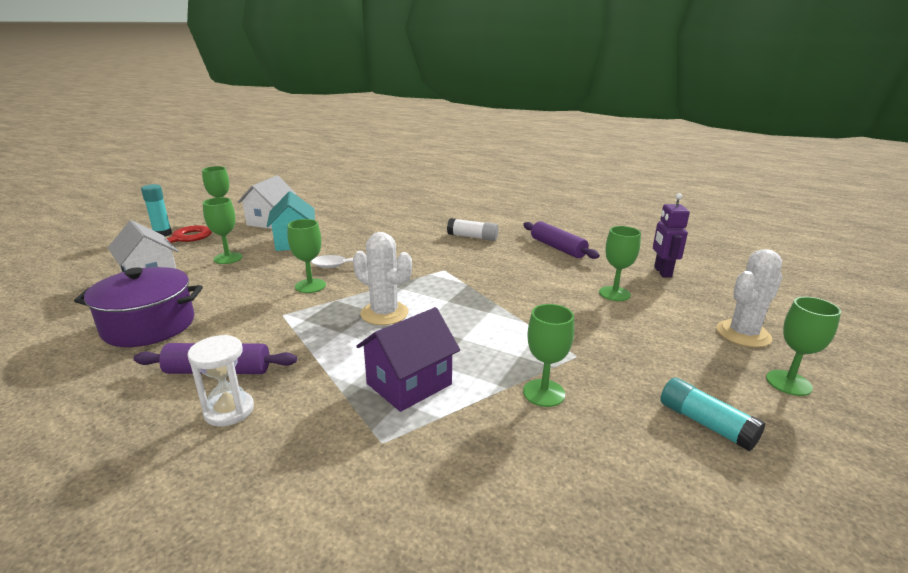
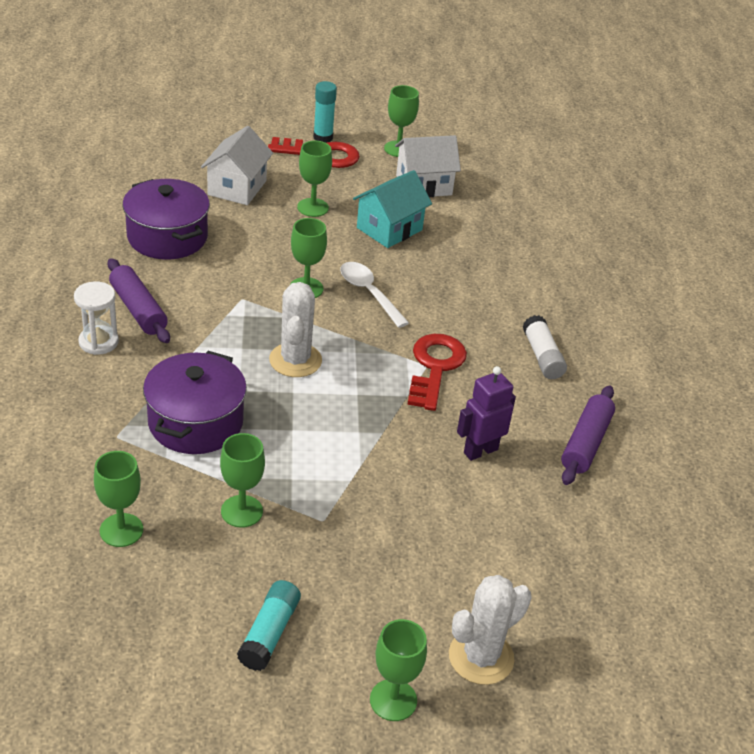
camera: 55 degrees right, 15 degrees up
(409, 384) = (195, 422): purple house -> purple pot
(449, 268) = (435, 367): none -> red key
(614, 294) = (492, 525): green goblet -> green goblet (121, 530)
(662, 272) = (602, 562): purple robot -> purple robot (480, 451)
(743, 334) = (481, 657): white cactus -> white cactus turned 60 degrees counterclockwise

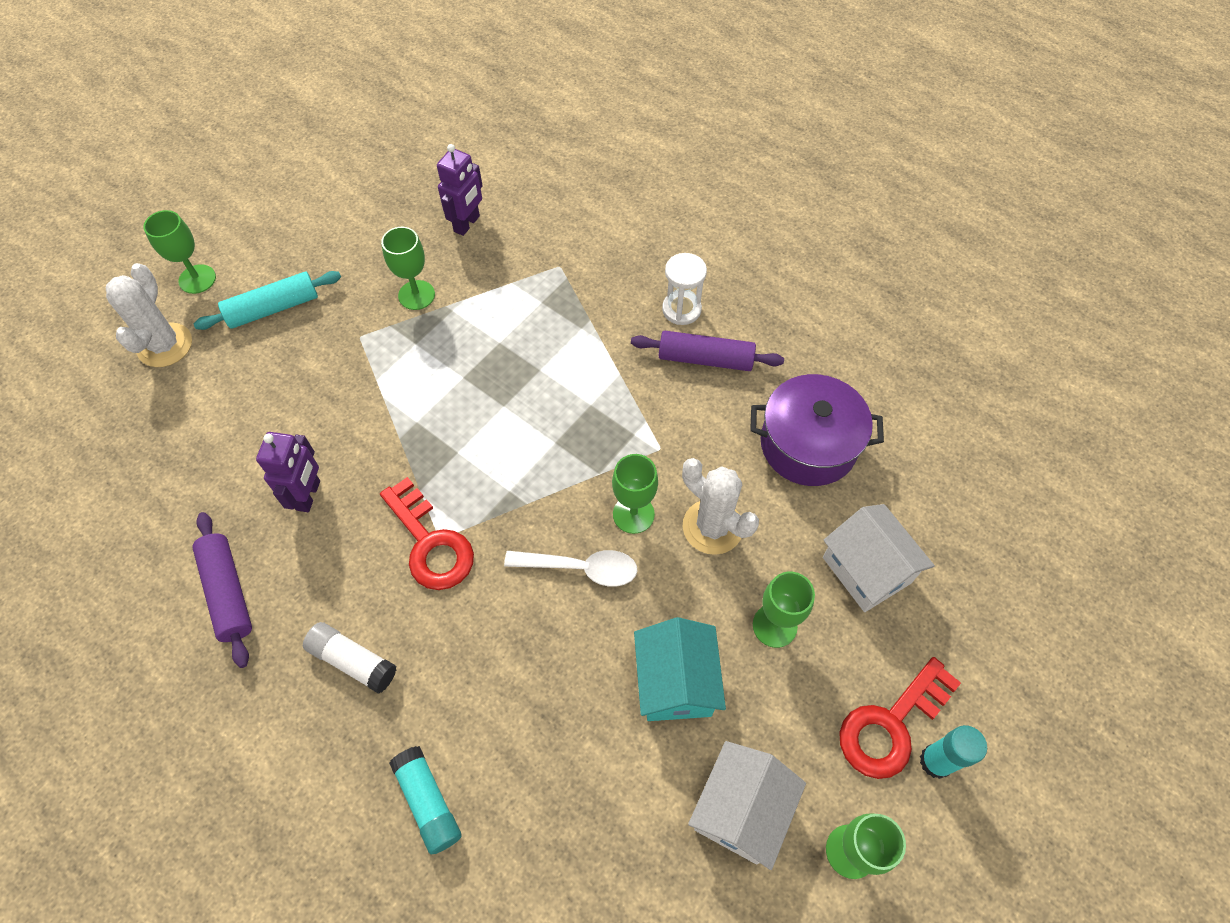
camera: 135 degrees right, 20 degrees up
(121, 530) = (467, 224): green goblet -> purple robot
(195, 422) = (529, 320): purple pot -> none
(269, 633) = (309, 250): turquoise glue stick -> turquoise glue stick (428, 802)
(295, 360) = (540, 434): white cactus -> white cactus (712, 527)
(360, 606) = (273, 308): none -> turquoise rolling pin

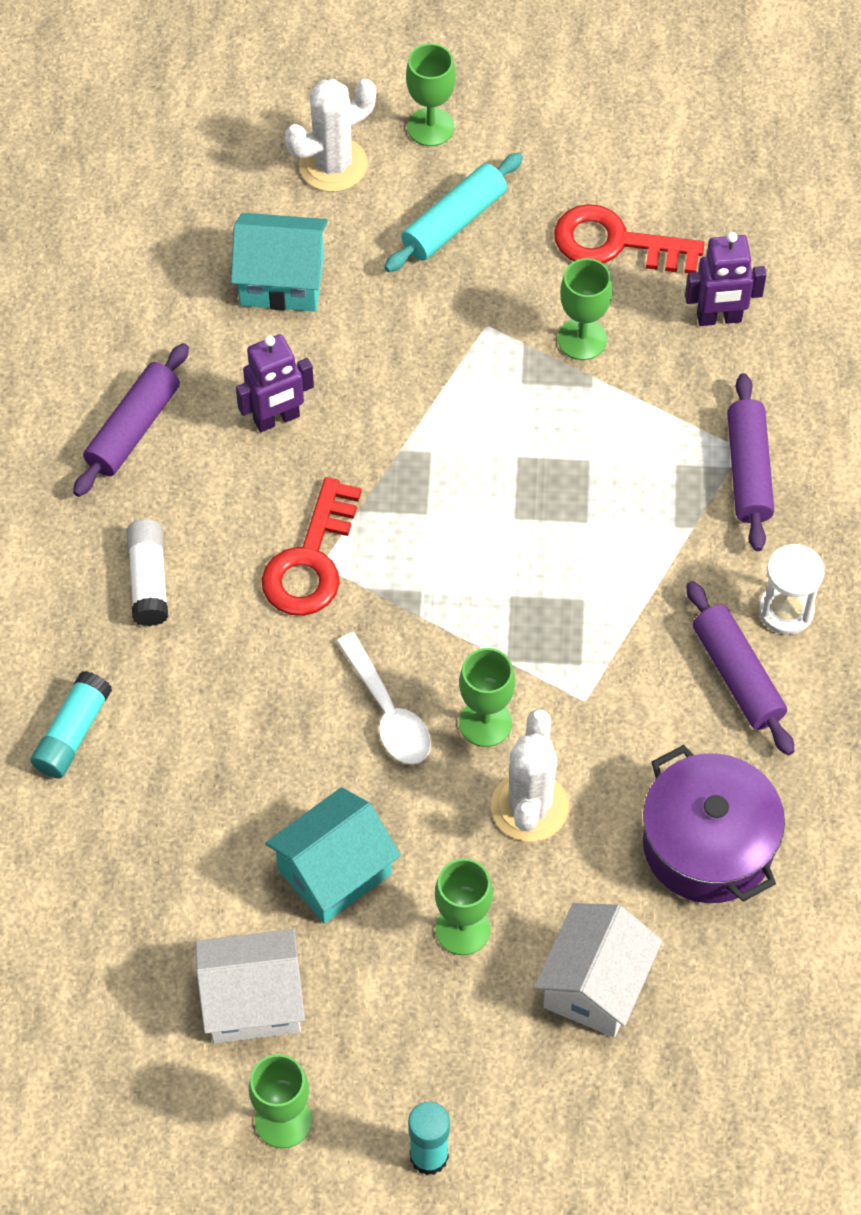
camera: 55 degrees right, 0 degrees up
(213, 427) = (282, 280): none -> turquoise house
(273, 308) = (454, 222): turquoise rolling pin -> turquoise rolling pin turned 75 degrees counterclockwise
(576, 271) = (748, 470): none -> purple rolling pin
(890, 724) = (437, 1095): red key -> red key (616, 243)

